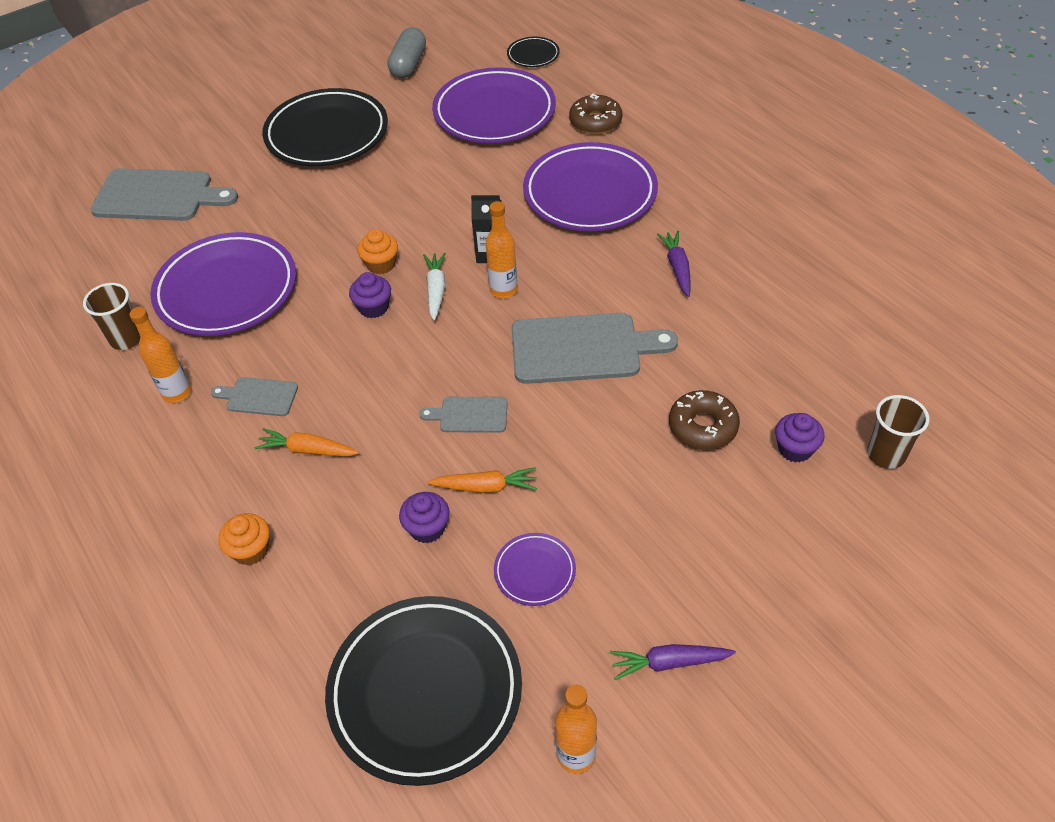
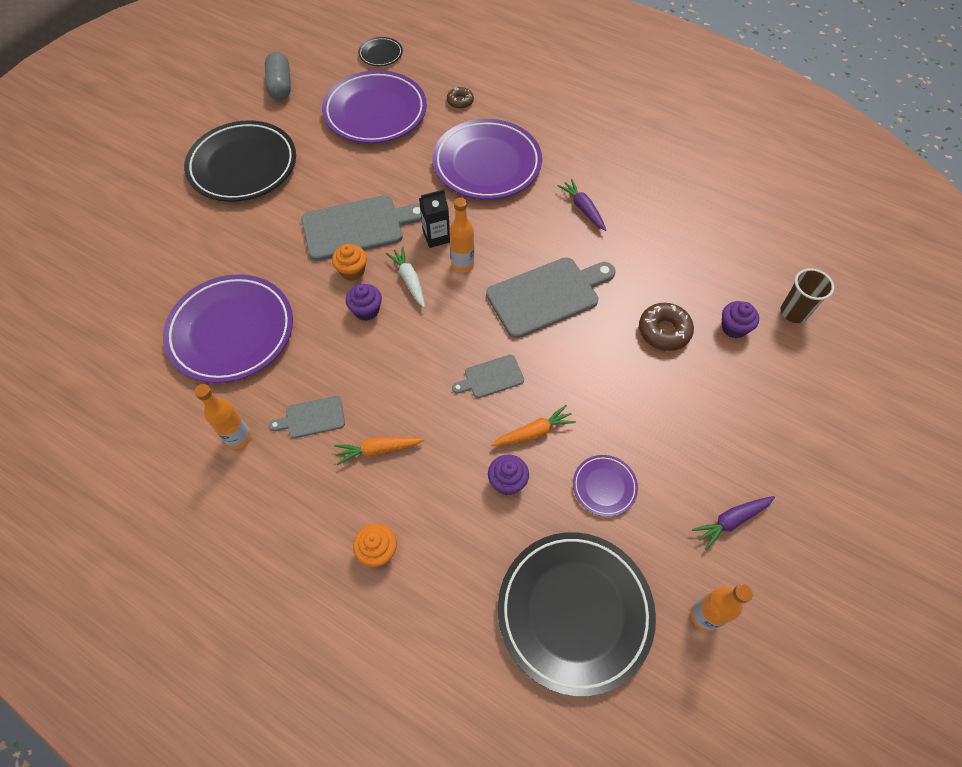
camera: 25 degrees left, 10 degrees up
(126, 339) = (165, 403): brown cup -> none
(158, 196) = (120, 262): grey cutting board -> grey cutting board (357, 227)
(595, 121) = (460, 101): brown donut -> brown donut, size x0.62

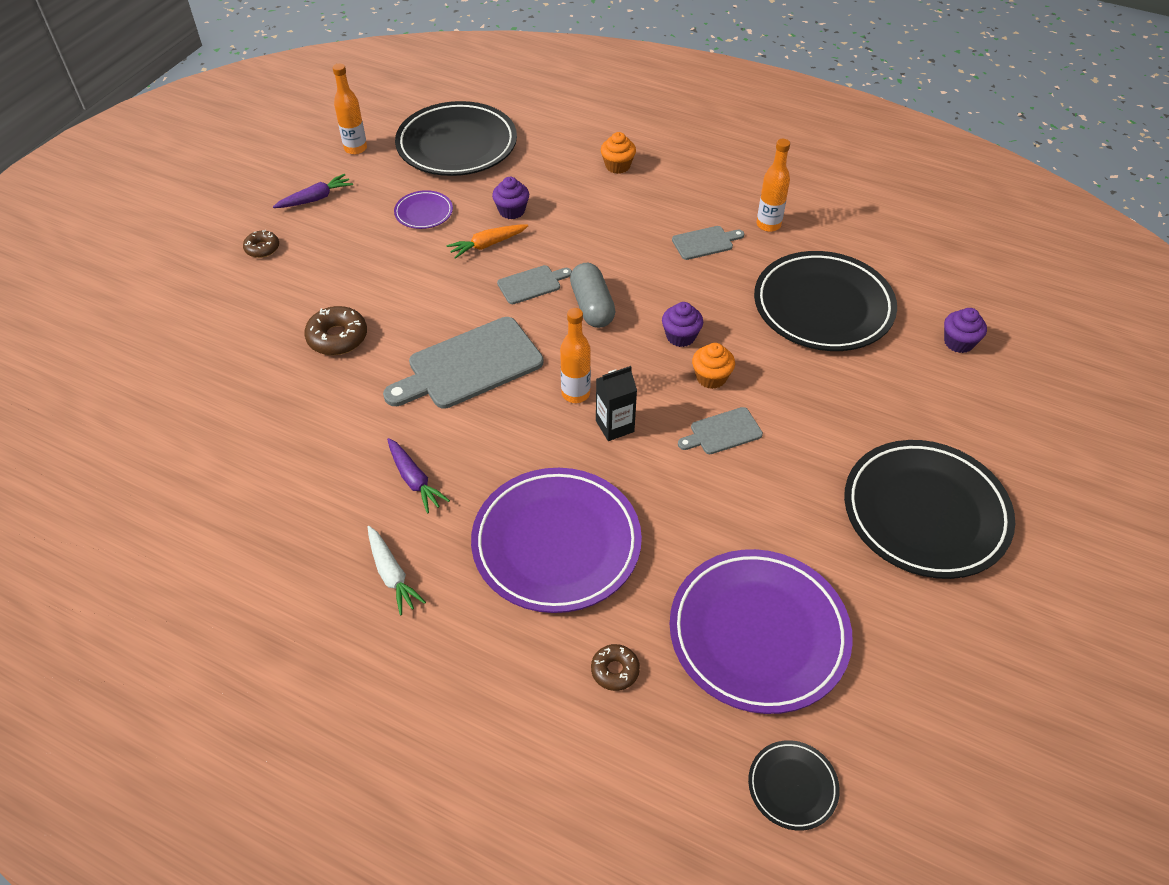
camera: 175 degrees right, 10 degrees down
(231, 331) = (823, 307): purple plate -> black plate
(280, 86) = (949, 682): grey capsule -> grey capsule (592, 306)
(357, 227) = (723, 432): grey cutting board -> grey cutting board, size x0.51
(378, 450) = (634, 224): orange carrot -> none
(409, 280) = (638, 371): white carrot -> white carrot (392, 574)
(733, 328) = (255, 346): purple cupcake -> purple cupcake (958, 342)
(767, 446) = (262, 248): none -> brown donut
(793, 312) = (177, 366): brown cup -> none

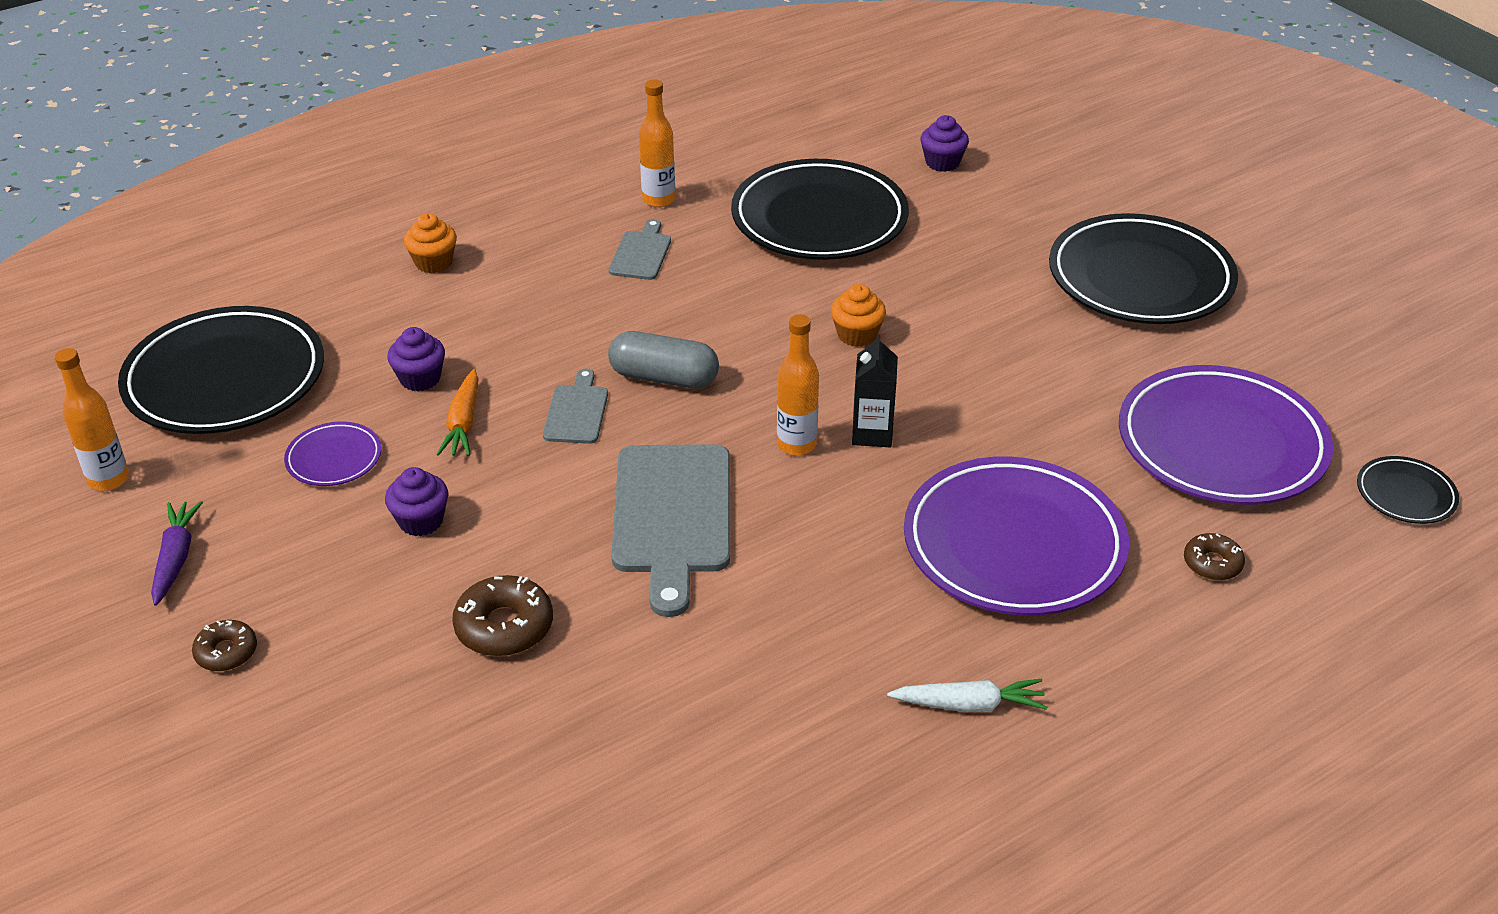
camera: 60 degrees left, 10 degrees down
(414, 480) = (829, 633): purple carrot -> none
(680, 336) = (775, 331): purple cupcake -> purple cupcake (421, 521)
(723, 432) = (942, 359): grey cutting board -> none

